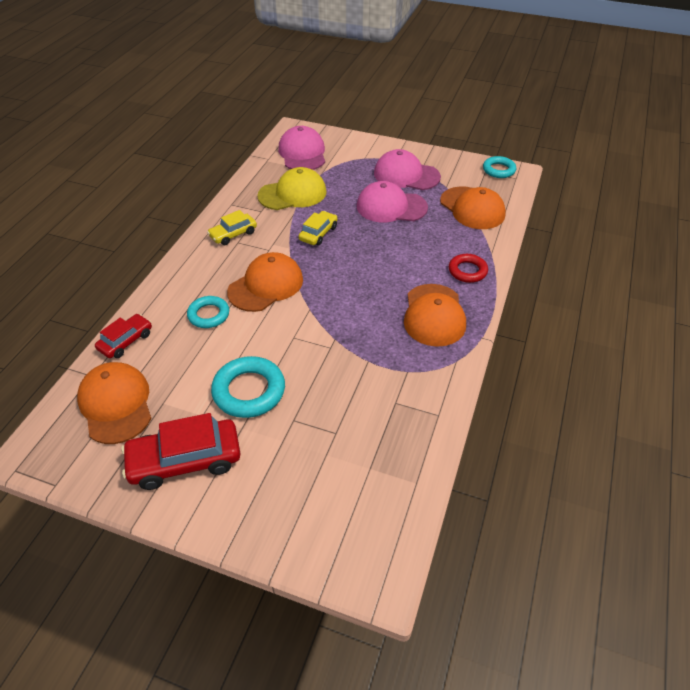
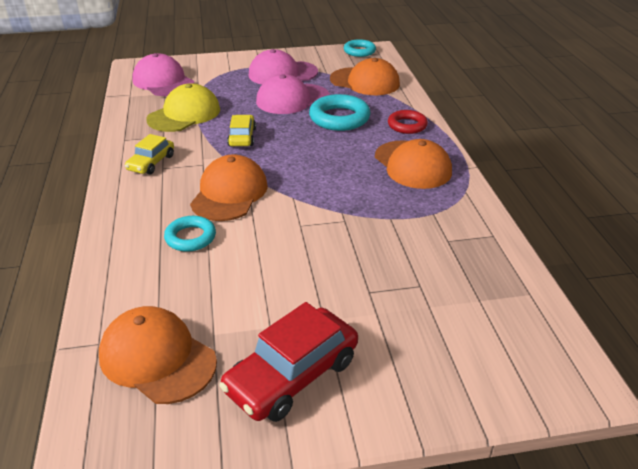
camera: 30 degrees left, 10 degrees down
(126, 341) = (112, 295): red car -> none
(249, 391) = (300, 286): turquoise ring -> turquoise ring (339, 118)

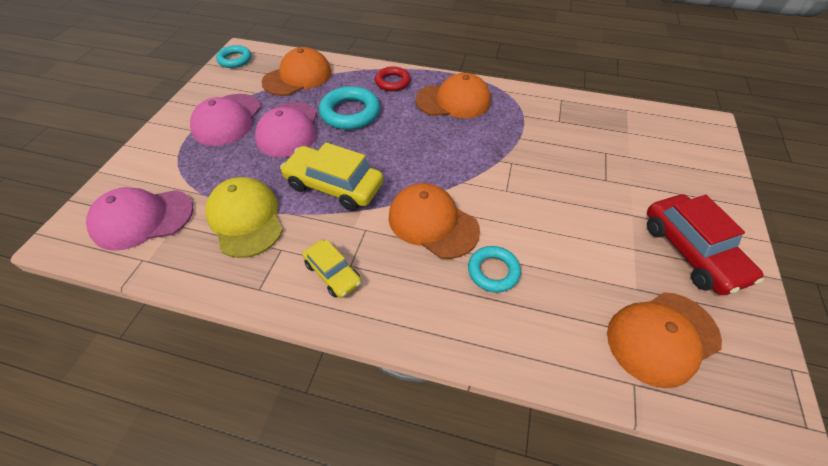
camera: 65 degrees left, 15 degrees up
(242, 137) = (334, 186): yellow car -> yellow car, size x1.69

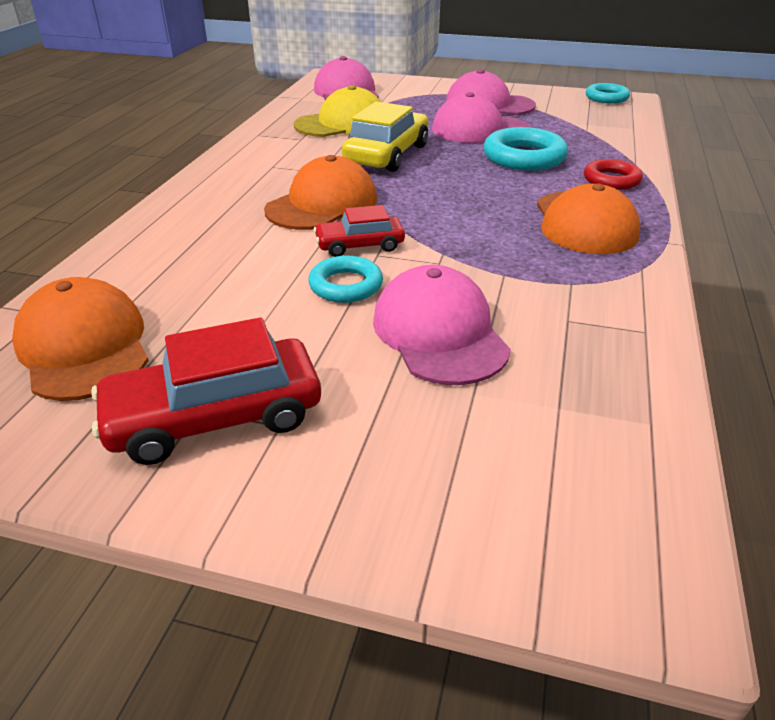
camera: 90 degrees right, 15 degrees down
(298, 77) = (589, 127): orange cap -> none
(333, 273) = (265, 159): yellow car -> none
(493, 271) = (238, 236): turquoise ring -> turquoise ring (346, 285)
(496, 199) = (360, 245): none -> red car
(586, 165) = (439, 333): none -> pink cap

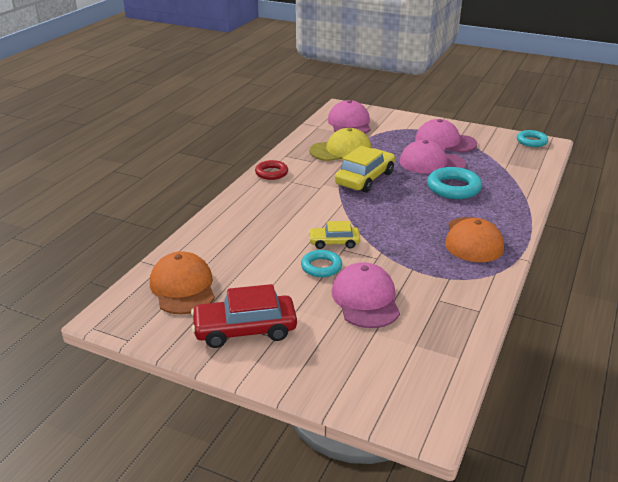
camera: 10 degrees right, 5 degrees down
(322, 204) = (317, 212): orange cap -> none
(360, 245) = (334, 242): red car -> yellow car
(611, 180) = (504, 210): red ring -> red ring (271, 173)

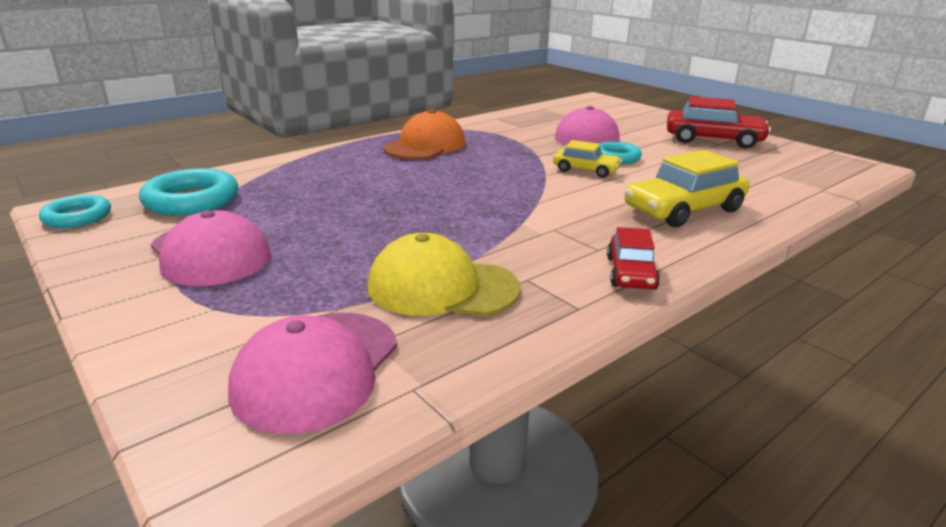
camera: 155 degrees left, 5 degrees down
(183, 287) = (785, 170): orange cap -> none
(271, 173) = (631, 273): red ring -> red car
(365, 178) = (462, 225): yellow car -> yellow car (684, 210)
(431, 163) = (315, 223): pink cap -> none
(453, 188) = (352, 187): turquoise ring -> turquoise ring (192, 200)

